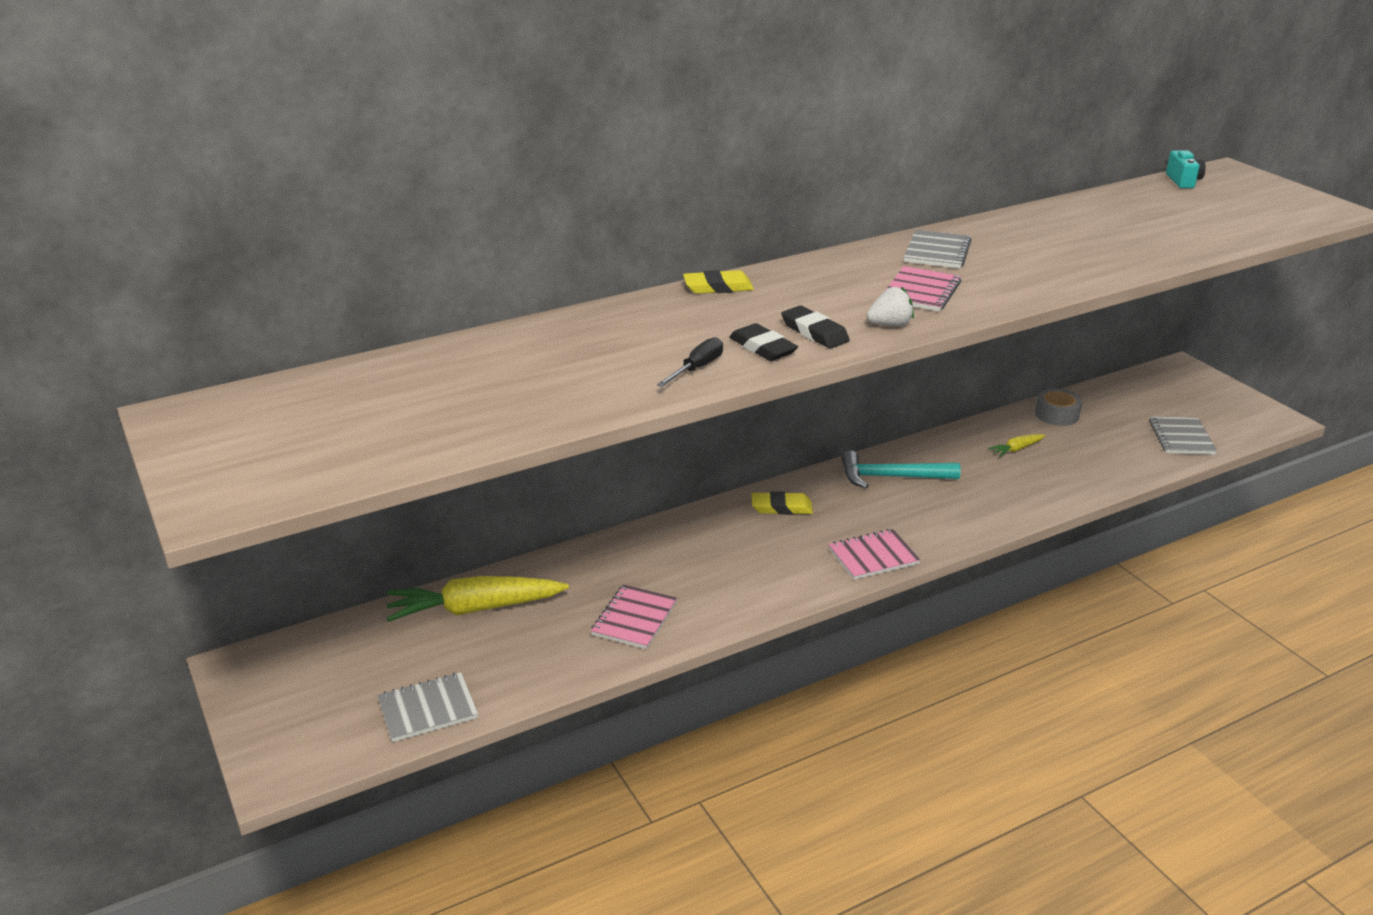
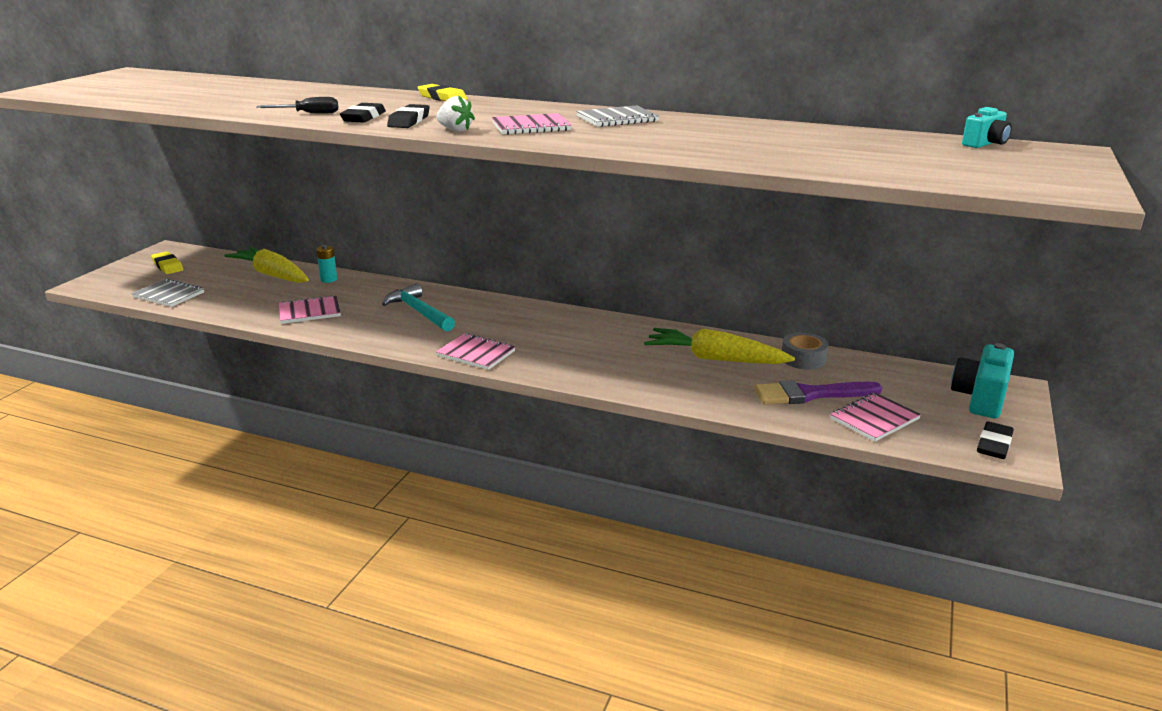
camera: 50 degrees right, 5 degrees down
(550, 574) = (329, 279): none -> turquoise battery
(781, 507) = (494, 310): yellow eraser -> yellow eraser (168, 266)
(891, 477) = (592, 330): turquoise hammer -> turquoise hammer (419, 312)
(1016, 449) = (715, 359): yellow carrot -> yellow carrot, size x2.21
(1119, 441) = (810, 394): none -> purple brush
(1181, 438) = (874, 419): grey notebook -> pink notebook
(1187, 386) = (980, 398): none -> turquoise camera
(1254, 416) = (994, 444): none -> black eraser

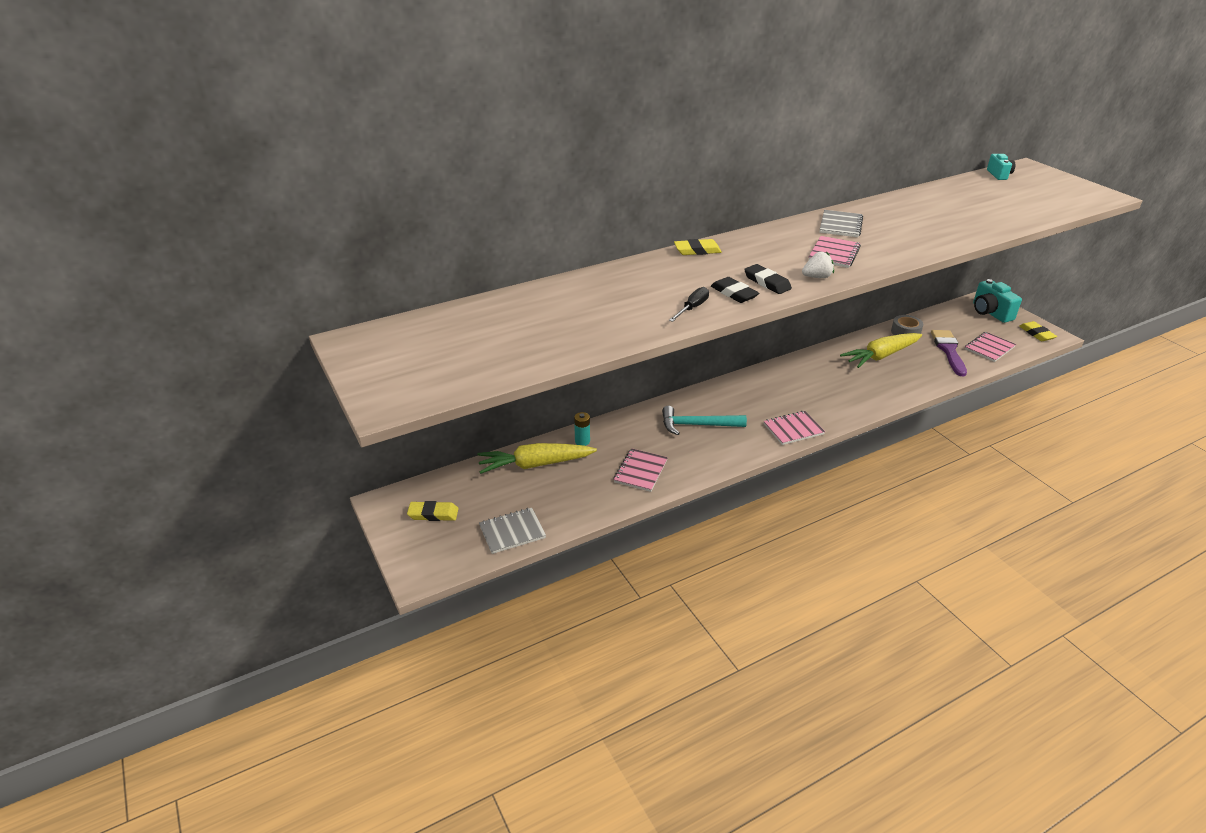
camera: 50 degrees left, 10 degrees up
(810, 394) = (948, 351): purple brush -> purple brush turned 150 degrees clockwise
(874, 419) = (989, 348): pink notebook -> pink notebook turned 45 degrees clockwise
(994, 444) = (1036, 333): black eraser -> yellow eraser

